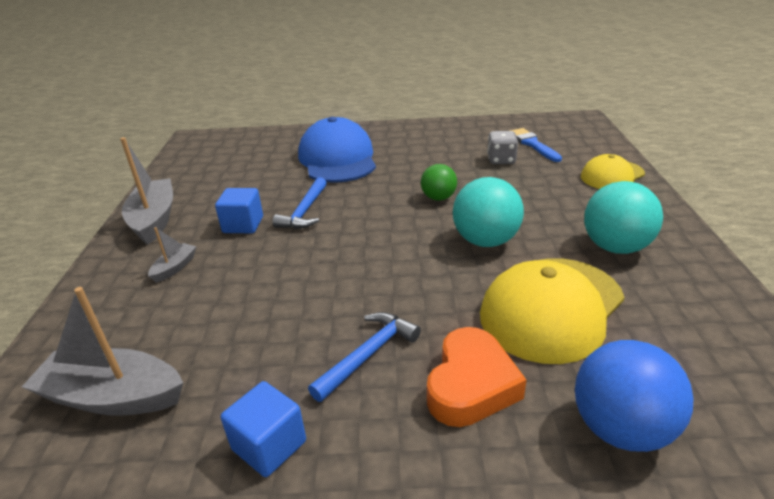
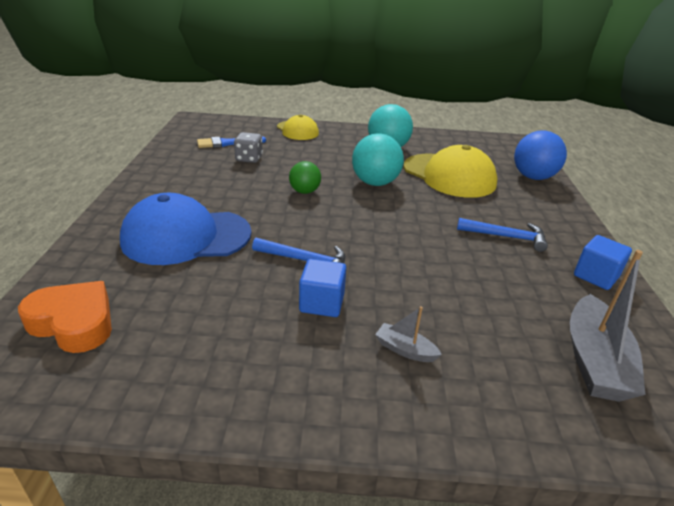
camera: 90 degrees left, 0 degrees up
(154, 220) = (285, 390): grey boat -> none
(368, 355) = (506, 237): blue hammer -> blue hammer turned 150 degrees clockwise
(471, 385) = (520, 207): orange heart -> orange heart (74, 323)

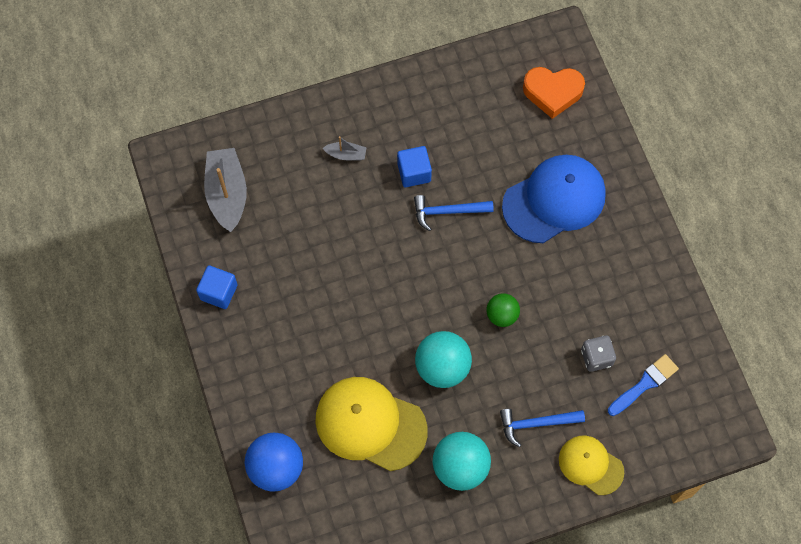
camera: 160 degrees right, 35 degrees up
(506, 237) = (295, 320): blue hammer -> blue hammer (536, 423)

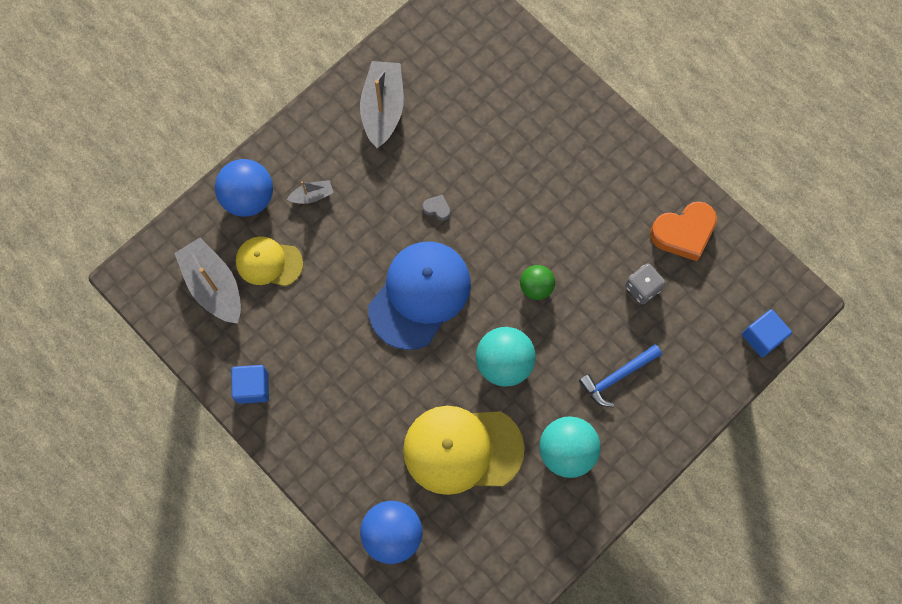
camera: 25 degrees left, 5 degrees up
(291, 133) = (248, 198): none -> blue ball
(414, 172) = (386, 185): blue cube -> blue cube (762, 337)
(442, 107) = (383, 109): none -> grey boat
(447, 211) = (437, 209): blue hammer -> grey heart
(552, 92) = (481, 49): orange heart -> orange heart (683, 233)
(554, 200) = (532, 153): blue cap -> blue cap (420, 295)
(590, 465) = (685, 393): yellow cap -> yellow cap (269, 262)
(644, 384) = (698, 293): blue brush -> none

